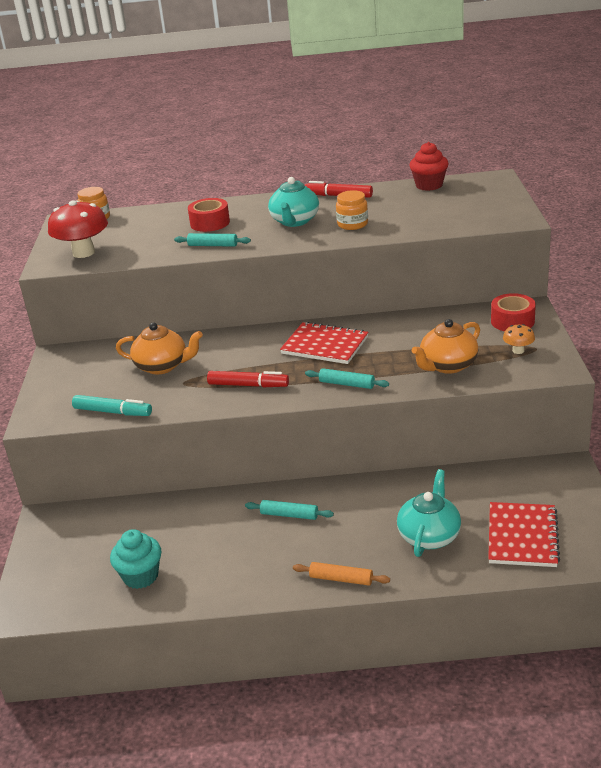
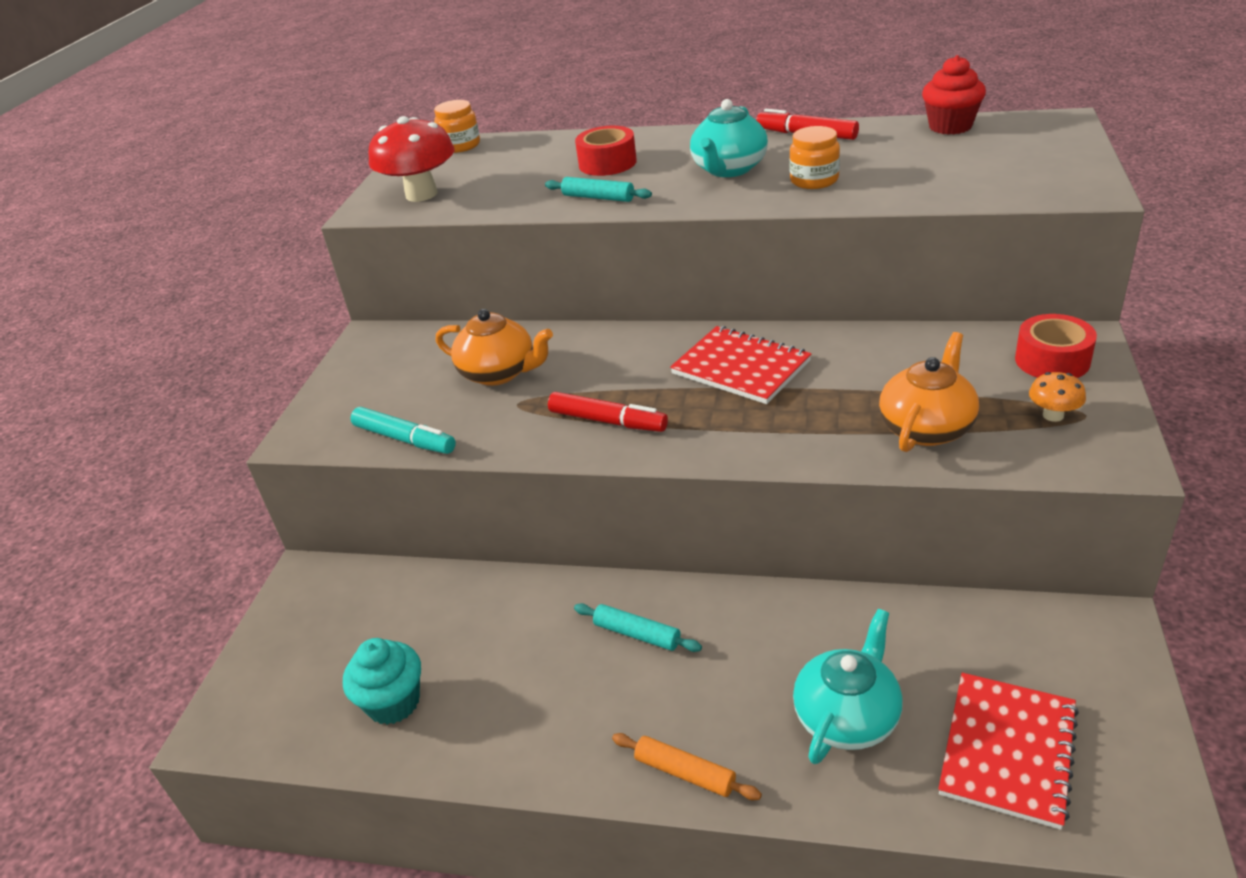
camera: 15 degrees right, 5 degrees up
(346, 384) = (756, 439): turquoise rolling pin -> none
(447, 365) = (927, 428): orange teapot -> orange teapot turned 150 degrees clockwise

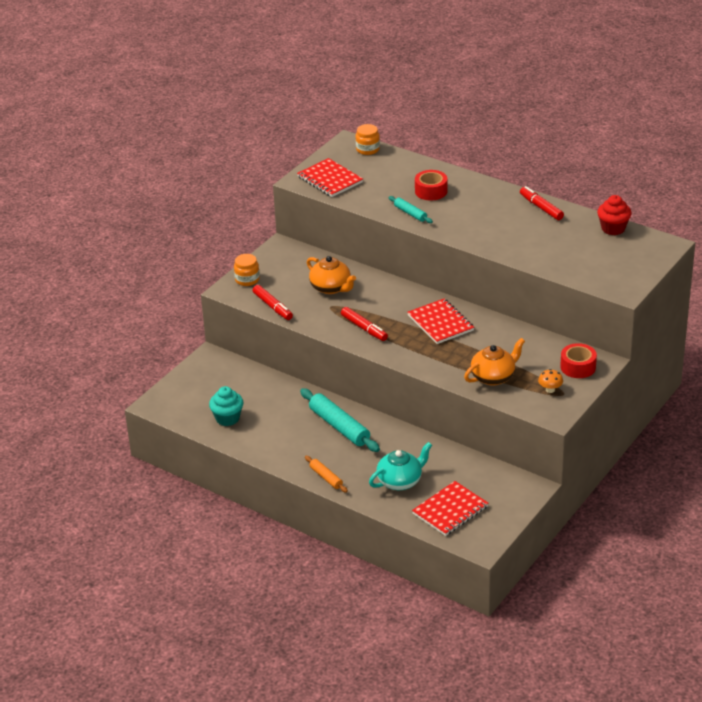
camera: 20 degrees right, 0 degrees up
(405, 439) = (273, 307): turquoise marker -> red marker
(421, 194) = (330, 179): red mushroom -> red notebook
(637, 634) = (339, 426): turquoise rolling pin -> turquoise rolling pin, size x1.86
(729, 169) = (484, 217): turquoise teapot -> none
(814, 180) = (515, 239): orange jar -> orange jar (247, 280)

